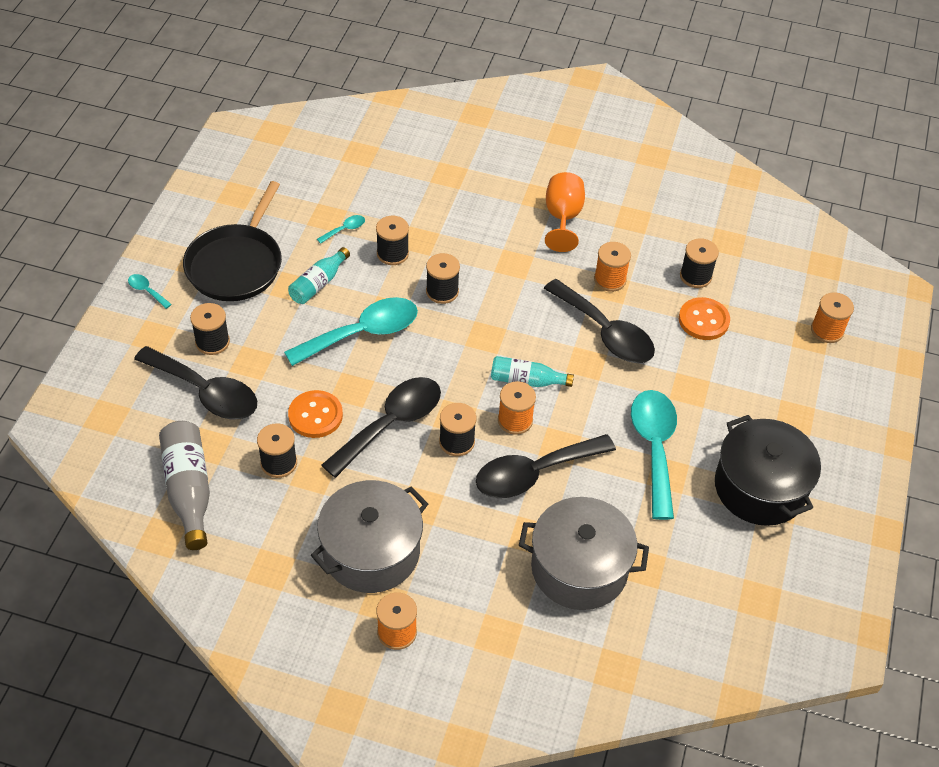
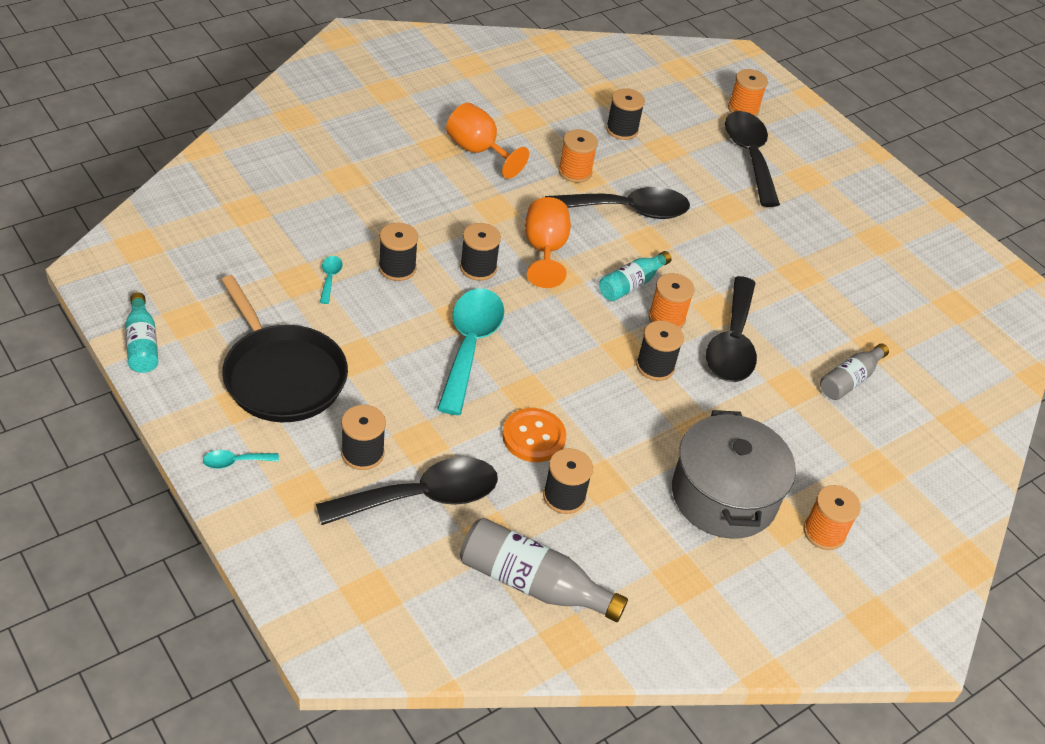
camera: 55 degrees left, 5 degrees down
(318, 284) = (376, 336): turquoise bottle -> turquoise bottle (142, 344)
(391, 424) = (594, 394): black spoon -> black spoon (749, 156)
(503, 314) = (545, 250): none -> orange goblet
(579, 568) = (850, 380): grey pot -> grey bottle
(654, 447) = (769, 263): turquoise spoon -> none
(703, 320) = (670, 156): orange button -> none
(760, 487) = (856, 237): black pot -> none

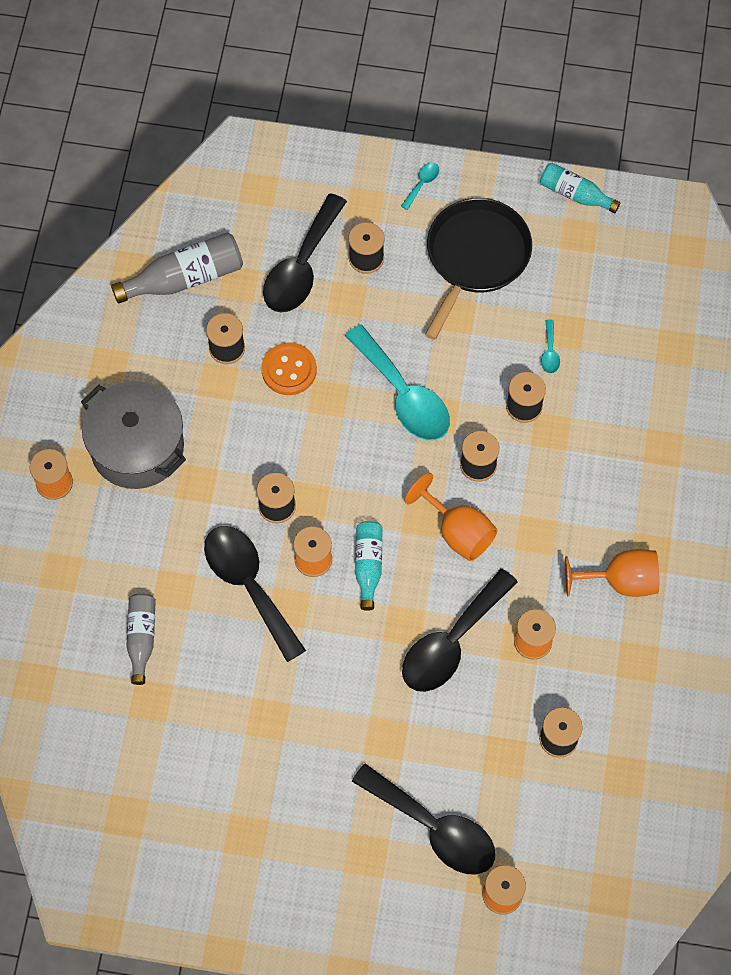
camera: 140 degrees right, 20 degrees up
(282, 375) = (475, 257): black pan -> black pan turned 105 degrees clockwise
(330, 278) = (549, 352): turquoise spoon -> turquoise spoon turned 45 degrees clockwise

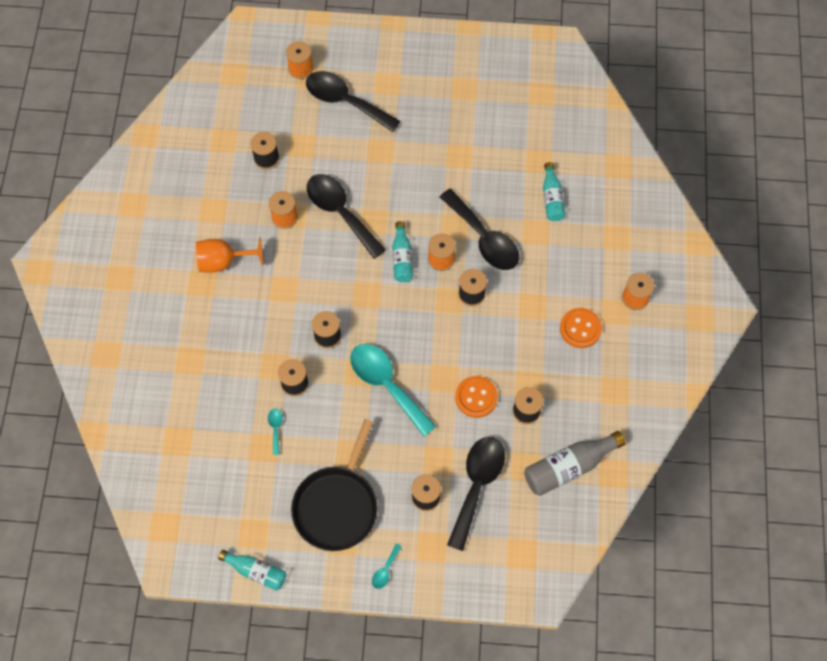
camera: 175 degrees right, 0 degrees up
(137, 447) = (580, 328): grey pot -> orange button
(141, 638) = (552, 198): grey bottle -> turquoise bottle
(451, 642) = (340, 212): black spoon -> black spoon turned 75 degrees counterclockwise
(458, 532) = (340, 286): orange goblet -> none

